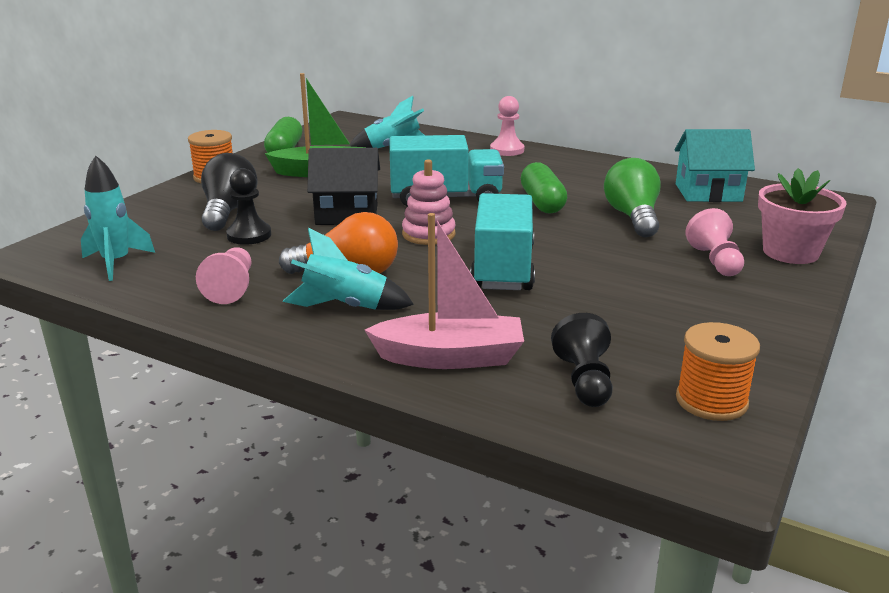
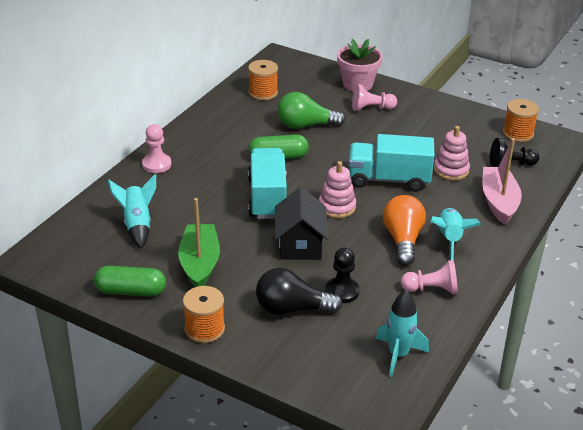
camera: 90 degrees left, 10 degrees up
(544, 319) = (451, 170): none -> pink stacking toy
(708, 193) = (263, 93): turquoise house -> orange spool

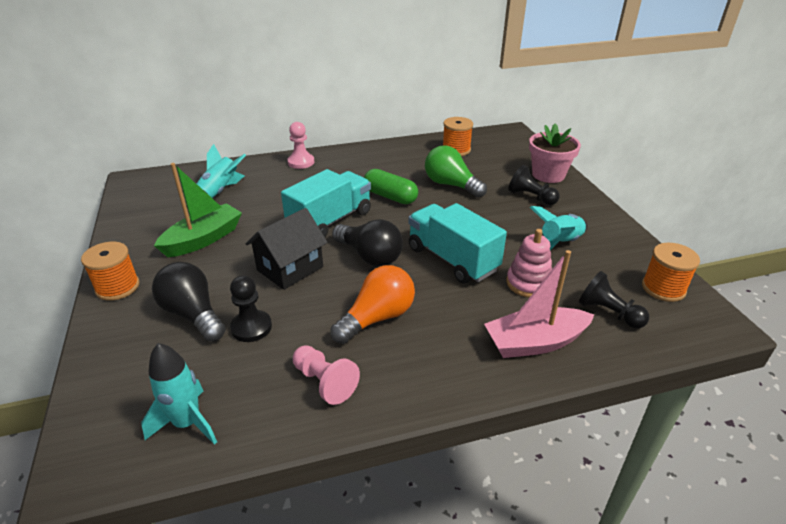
camera: 45 degrees right, 0 degrees up
(131, 291) = (134, 231): green capsule -> none
(337, 207) = (370, 256): pink stacking toy -> black light bulb
(371, 108) = (531, 197): pink pawn -> black pawn
(449, 239) = (422, 346): turquoise rocket -> turquoise rocket (559, 244)
(499, 202) = (535, 342): pink boat -> pink boat turned 150 degrees counterclockwise

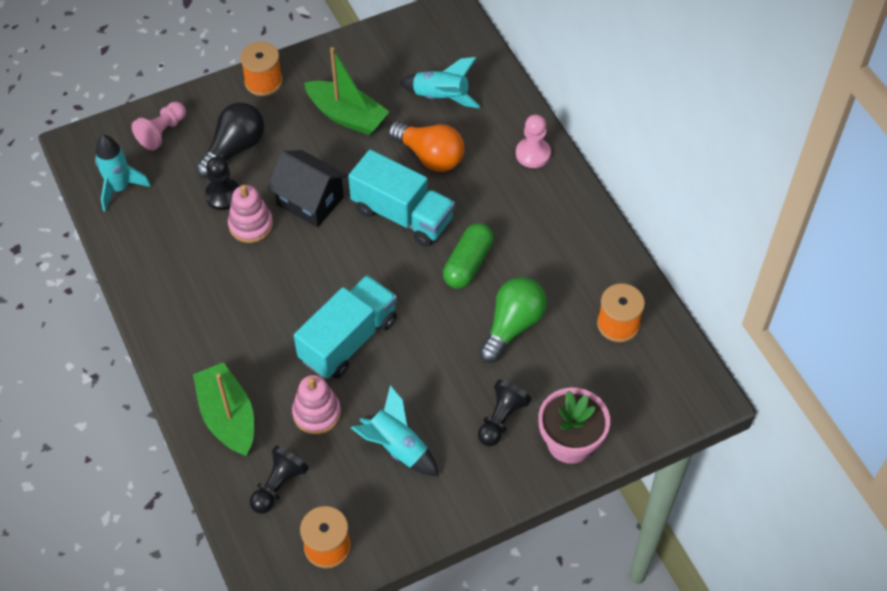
camera: 80 degrees right, 20 degrees up
(300, 309) = (251, 225): none -> pink stacking toy
(324, 382) = (165, 263): pink pawn -> pink pawn (162, 132)
(370, 256) = (341, 264): black light bulb -> none
(377, 318) = (247, 286): orange light bulb -> orange light bulb (430, 156)
(535, 342) = (228, 417): pink boat -> green boat

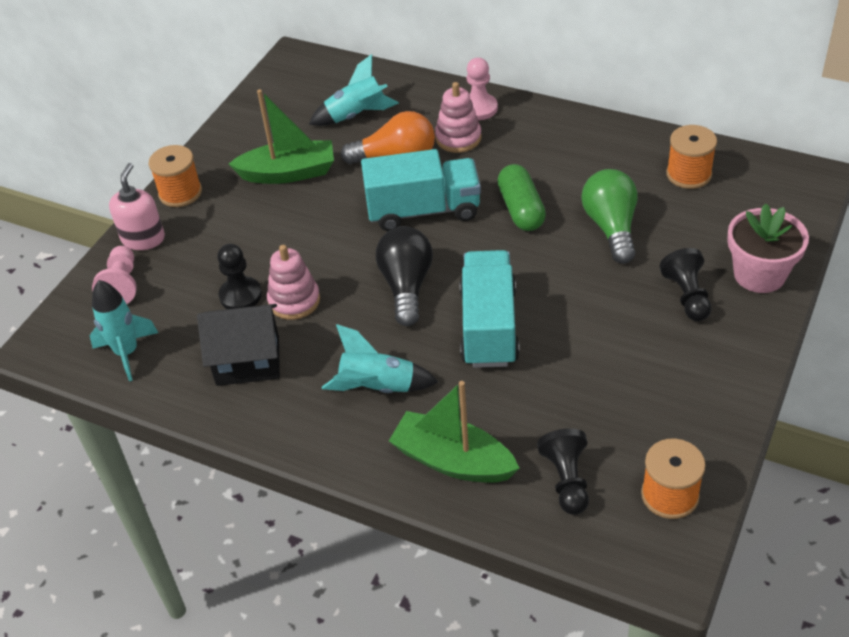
camera: 35 degrees left, 10 degrees down
(207, 104) = (143, 238): none -> pink soap dispenser
(234, 149) = (210, 255): black light bulb -> black light bulb (406, 286)
(310, 201) = (329, 250): black house -> black house (248, 361)
(317, 413) = (530, 400): pink stacking toy -> pink stacking toy (458, 138)
(397, 447) = (631, 375): turquoise rocket -> turquoise rocket (377, 387)

